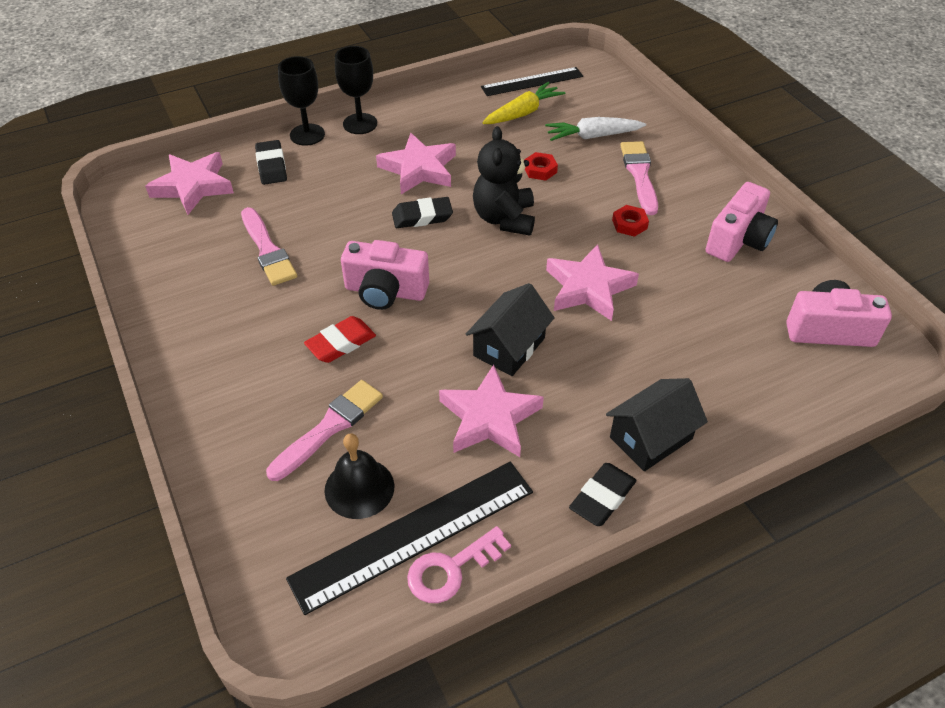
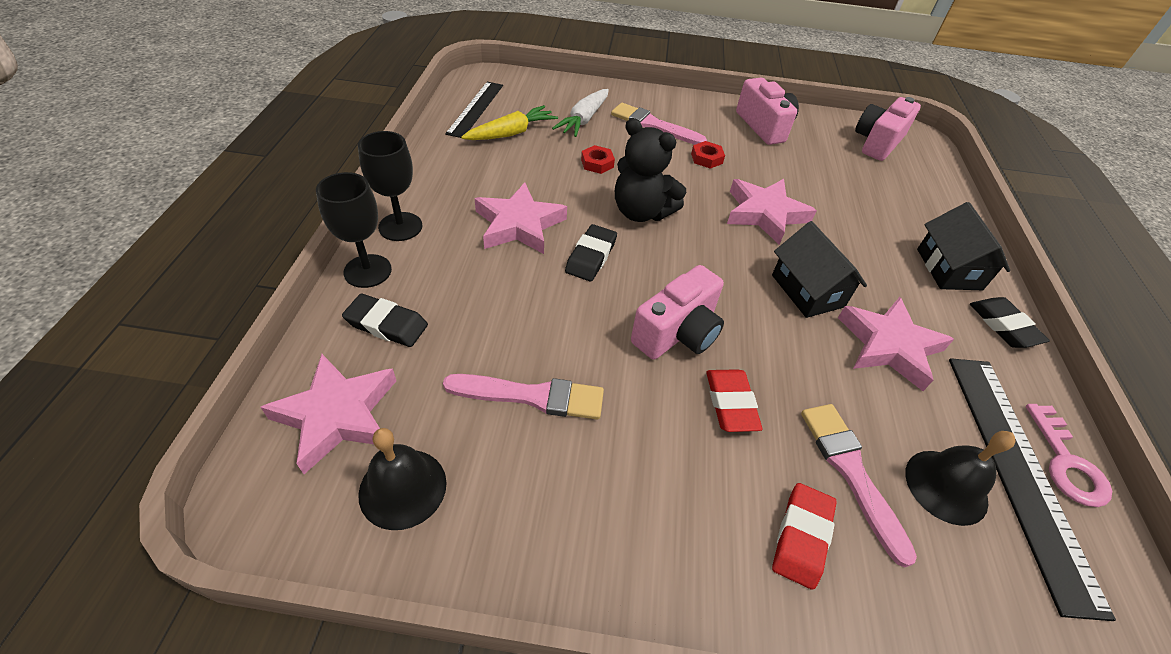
camera: 60 degrees left, 0 degrees up
(166, 234) = (403, 488): none -> black bell
(254, 416) = (801, 537): none -> red eraser
(523, 113) = (511, 133): yellow carrot -> yellow carrot turned 60 degrees clockwise

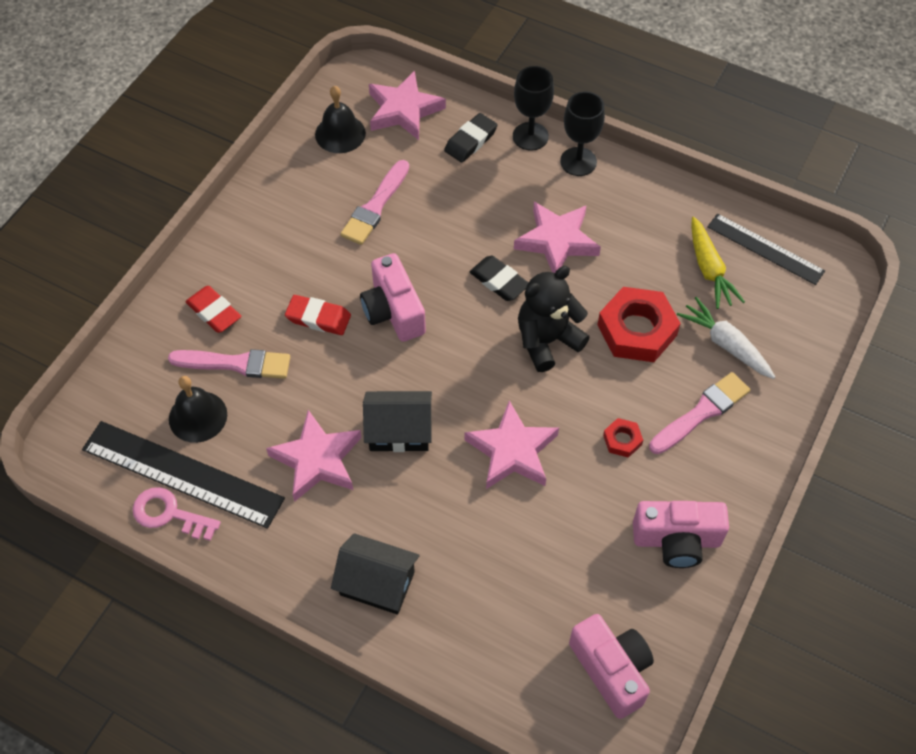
camera: 115 degrees right, 10 degrees up
(597, 163) = (637, 330): red nut -> red nut, size x2.12
(1003, 326) = (295, 578): black eraser -> none

